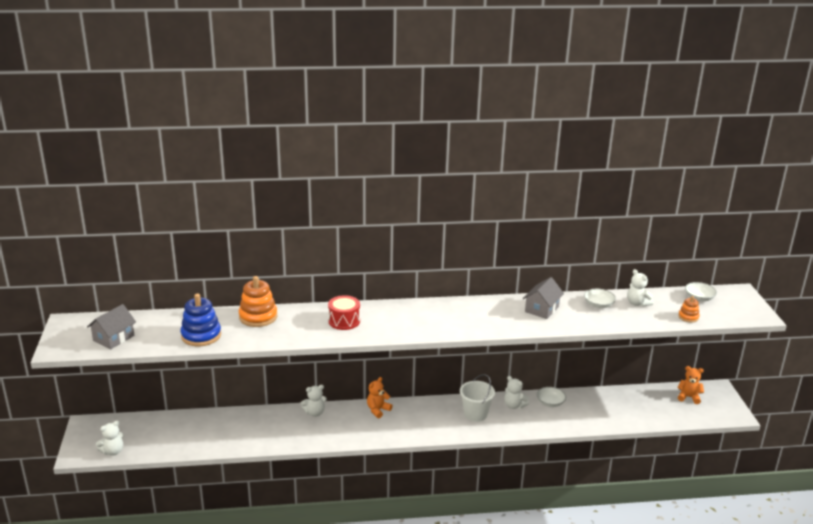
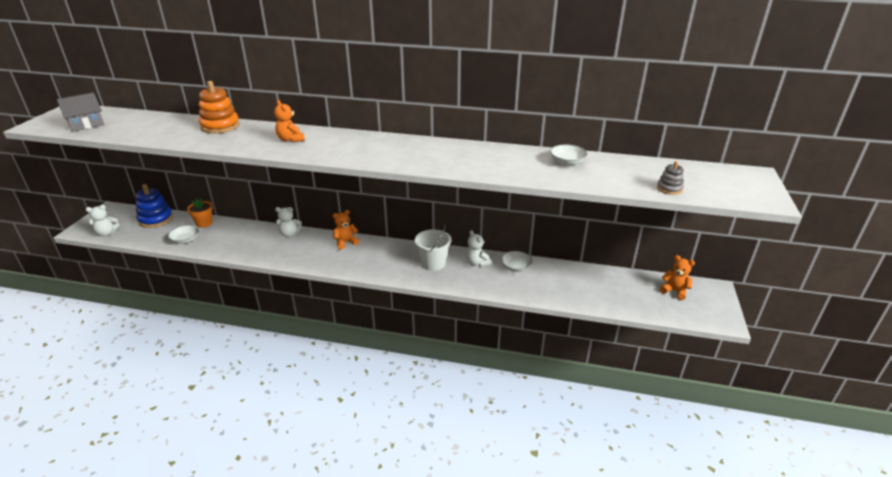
camera: 20 degrees right, 5 degrees up
(201, 335) = (155, 132): blue stacking toy -> blue stacking toy (156, 219)
(212, 419) = (204, 223): none -> orange flower pot
(344, 321) = (290, 139): red drum -> orange teddy bear
(541, 309) = (499, 157): grey house -> none
(637, 303) = (614, 167): white teddy bear -> none
(688, 317) = (669, 188): orange stacking toy -> grey stacking toy
(699, 298) = (696, 172): white bowl -> white bowl (185, 240)

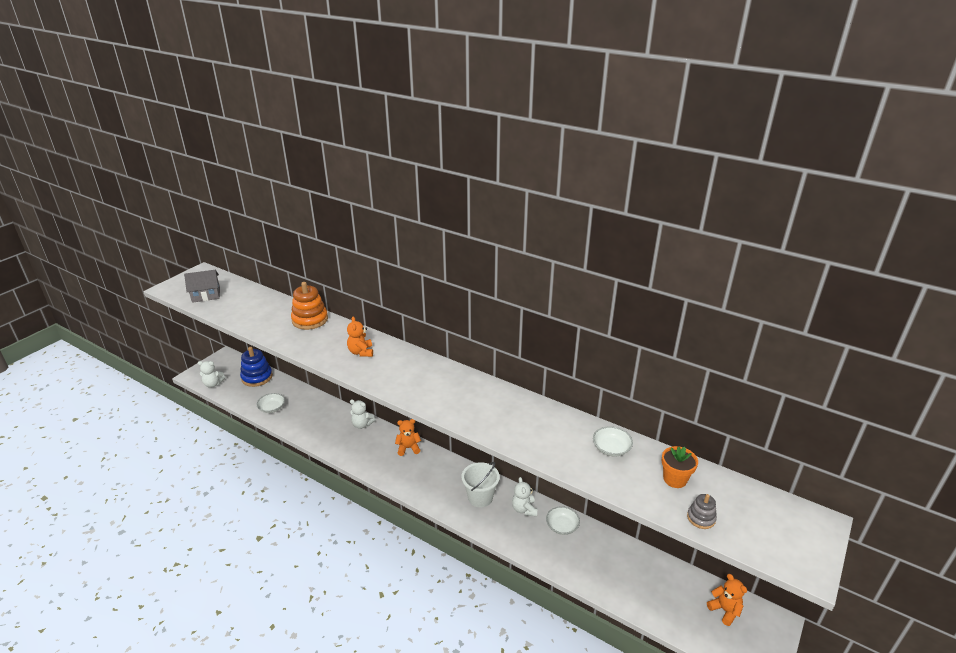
camera: 20 degrees right, 0 degrees up
(204, 223) = (294, 392): orange flower pot -> orange flower pot (675, 479)

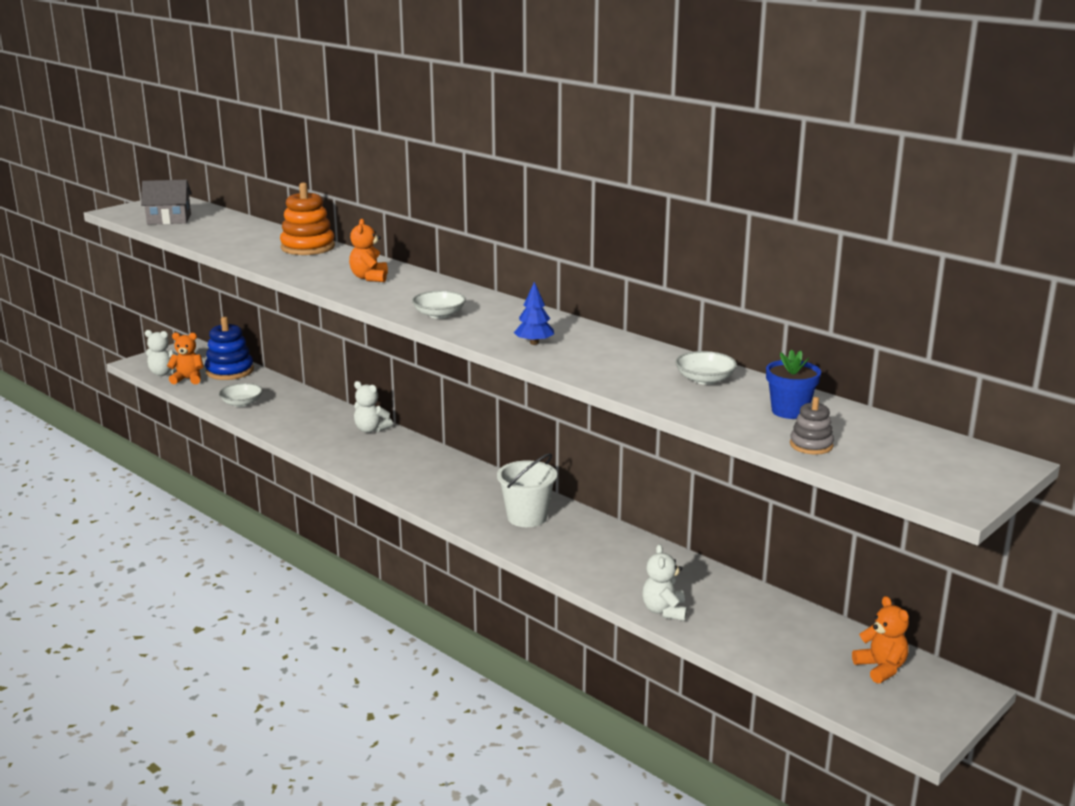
camera: 10 degrees right, 10 degrees down
(408, 448) = (433, 459): orange teddy bear -> orange teddy bear (188, 379)
(490, 418) = (534, 343): none -> blue tree
(524, 509) = (592, 535): white teddy bear -> white teddy bear (664, 611)
(562, 526) = (646, 557): white bowl -> white bowl (439, 314)
(675, 479) = (789, 411): orange flower pot -> blue flower pot

